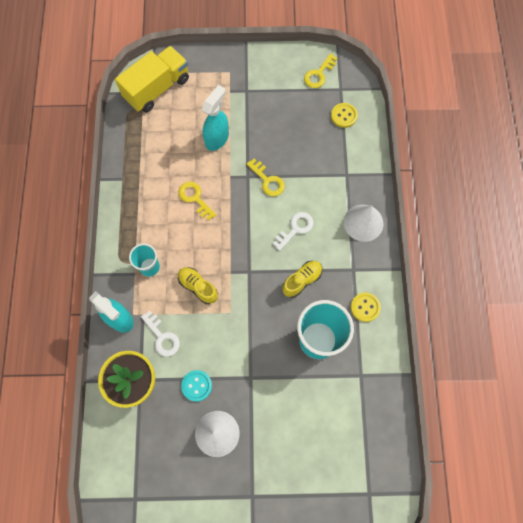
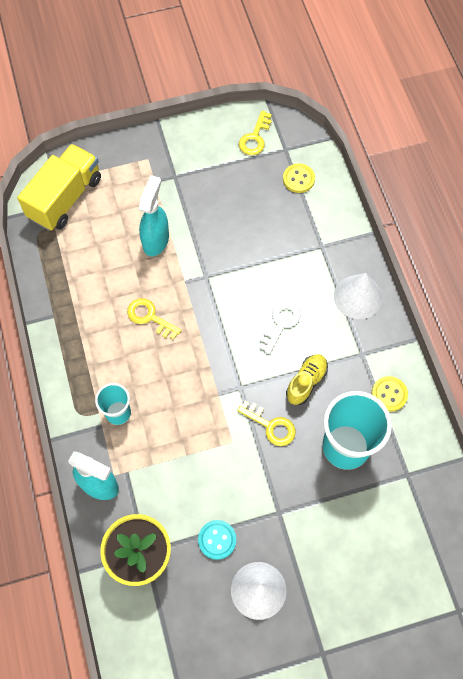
camera: 15 degrees left, 5 degrees down
(162, 337) = (158, 493): white key -> none
(198, 287) = (184, 421): yellow shoe -> none
(268, 181) = (231, 275): yellow key -> yellow key (271, 426)

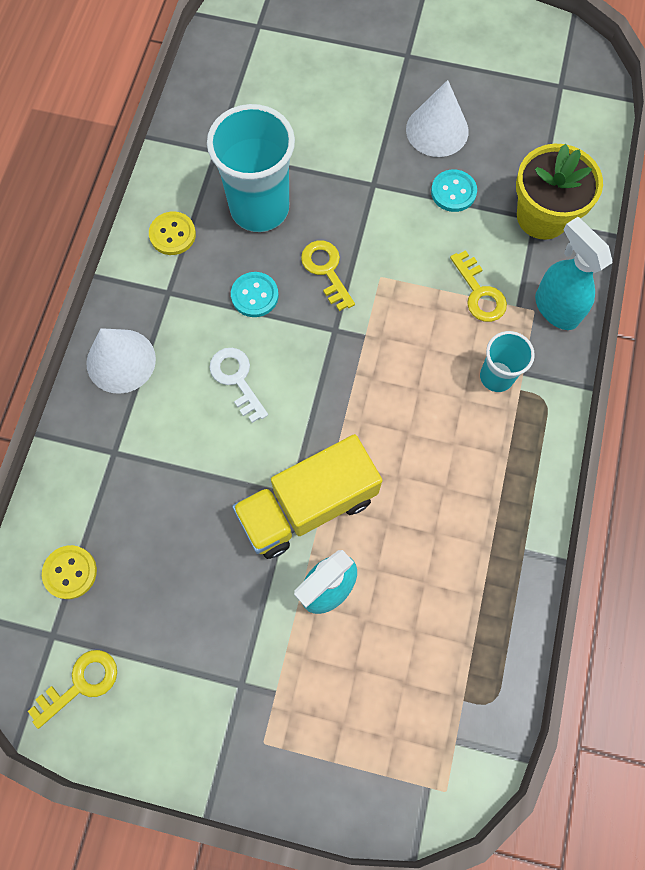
camera: 150 degrees left, 5 degrees up
(65, 198) = (425, 742): yellow truck -> yellow truck (307, 506)
(149, 317) = (396, 477): yellow key -> yellow key (479, 293)
(281, 323) = (236, 379): white key -> white key turned 90 degrees clockwise
(306, 382) = (254, 295): yellow shoe -> turquoise button

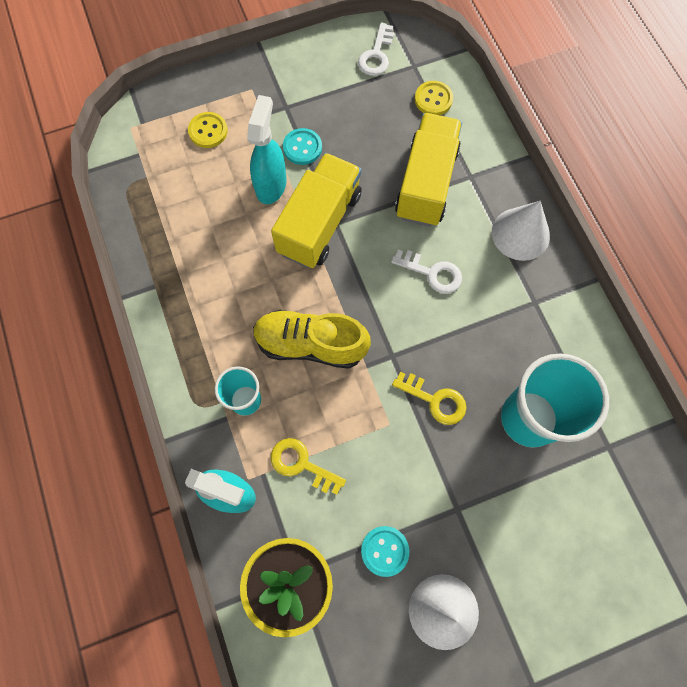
camera: 145 degrees right, 0 degrees up
(81, 683) = (376, 55): yellow key -> white key
(164, 475) = (426, 183): none -> yellow truck
(172, 234) = (573, 349): yellow button -> yellow button (208, 131)
(254, 295) = (471, 342): turquoise button -> turquoise button (302, 147)
(402, 388) = (310, 344): none -> yellow shoe

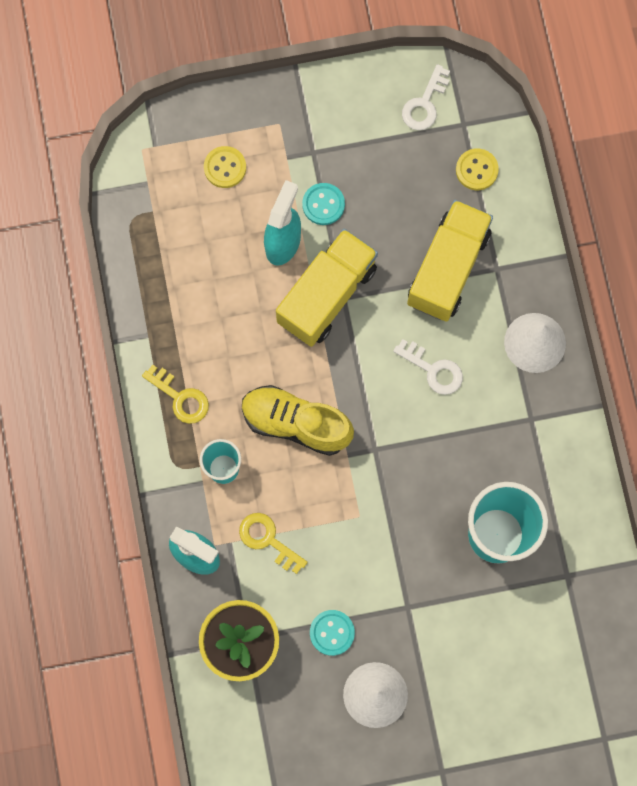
camera: 10 degrees right, 5 degrees up
(435, 400) = (408, 501): yellow key -> yellow key (180, 398)

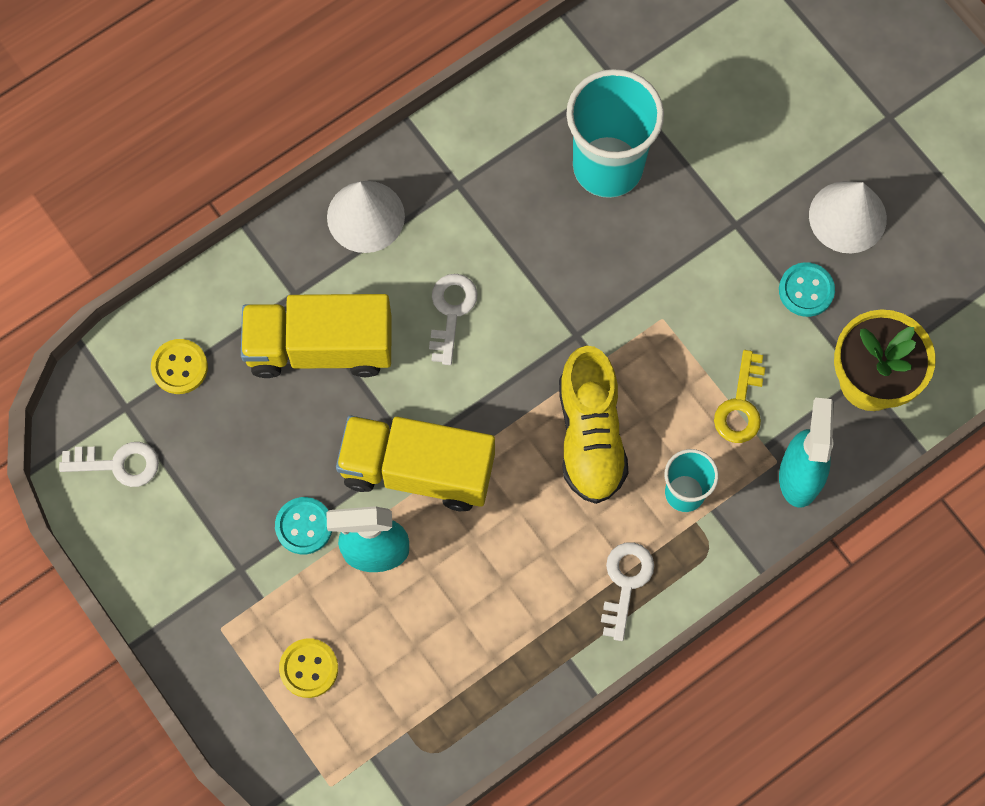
camera: 115 degrees left, 5 degrees down
(180, 398) = (626, 583): yellow key -> white key

